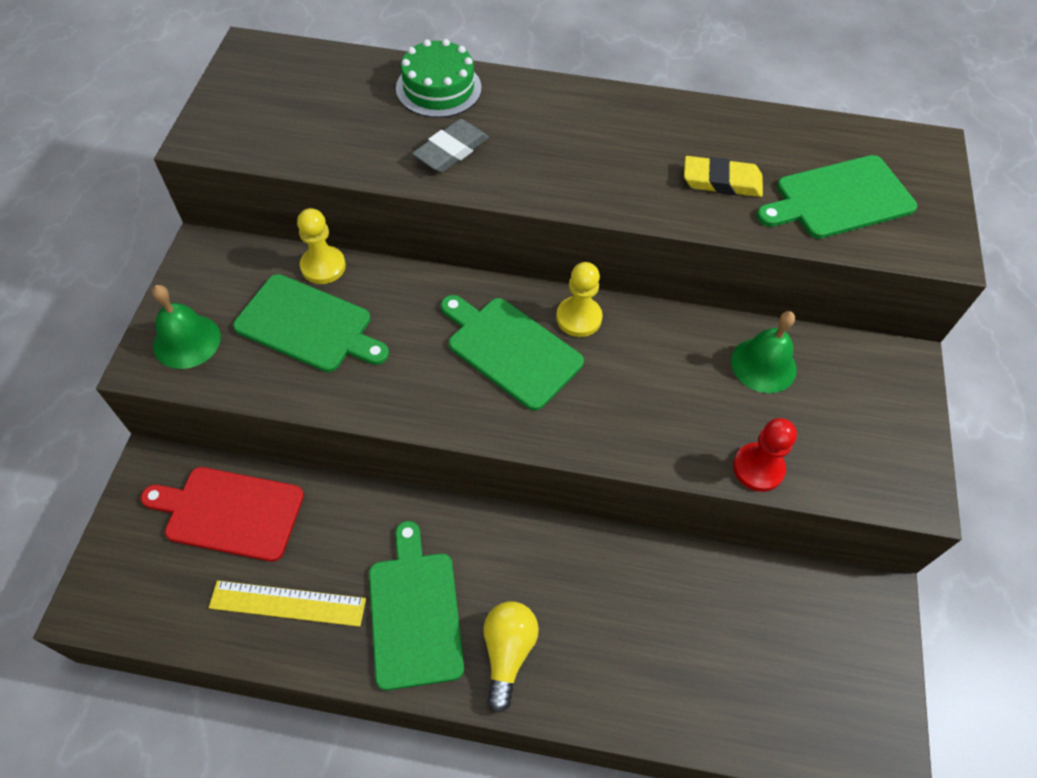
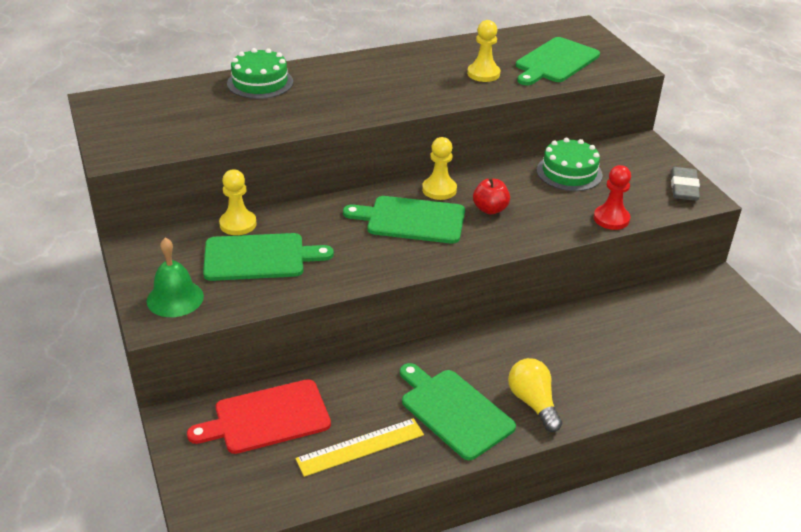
camera: 30 degrees left, 20 degrees down
(451, 150) = (302, 109): grey eraser -> grey eraser (683, 187)
(615, 378) = (490, 209): none -> red apple
(721, 181) = (483, 74): yellow eraser -> yellow pawn
(763, 365) = (569, 172): green bell -> green cake

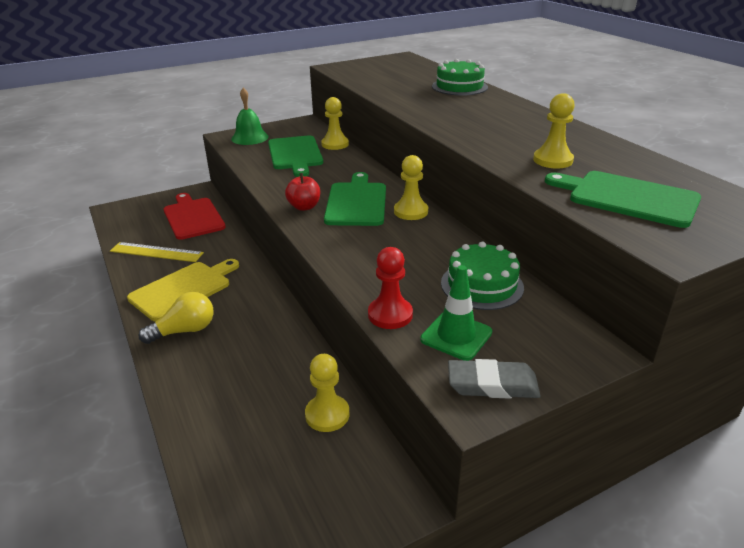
camera: 85 degrees right, 5 degrees down
(360, 447) = (156, 252): yellow ruler -> yellow ruler turned 45 degrees counterclockwise
(454, 411) = (183, 289): green cutting board -> yellow cutting board
(490, 209) = (385, 238): red apple -> red apple (304, 207)
(635, 193) = (456, 336): none -> green traffic cone
(643, 309) = (327, 414): none -> yellow pawn

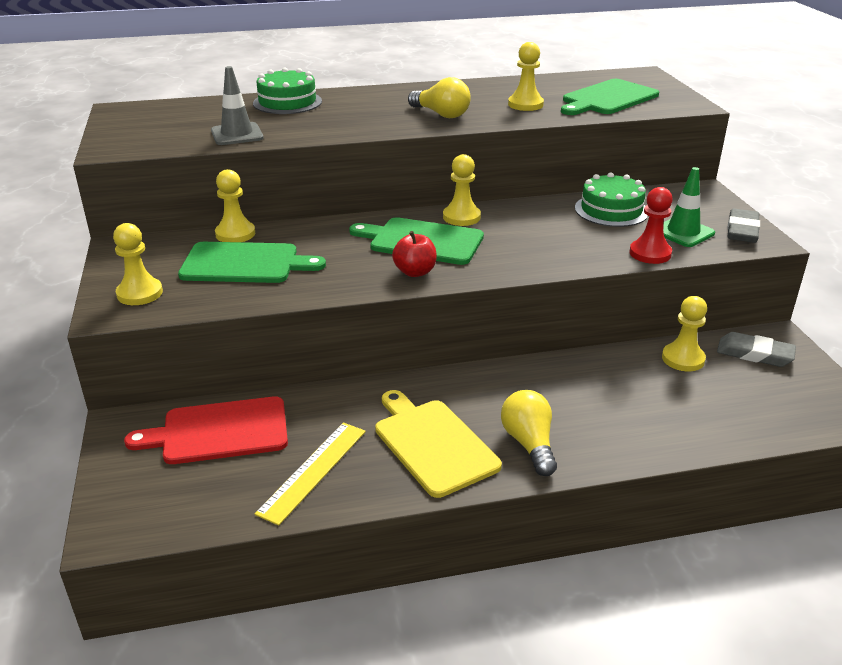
camera: 75 degrees left, 0 degrees up
(249, 138) = (140, 293): green bell -> yellow pawn
(355, 476) = (754, 354): none -> grey eraser
(382, 85) = (237, 134): none -> grey traffic cone
(485, 132) = (441, 114): none -> yellow light bulb

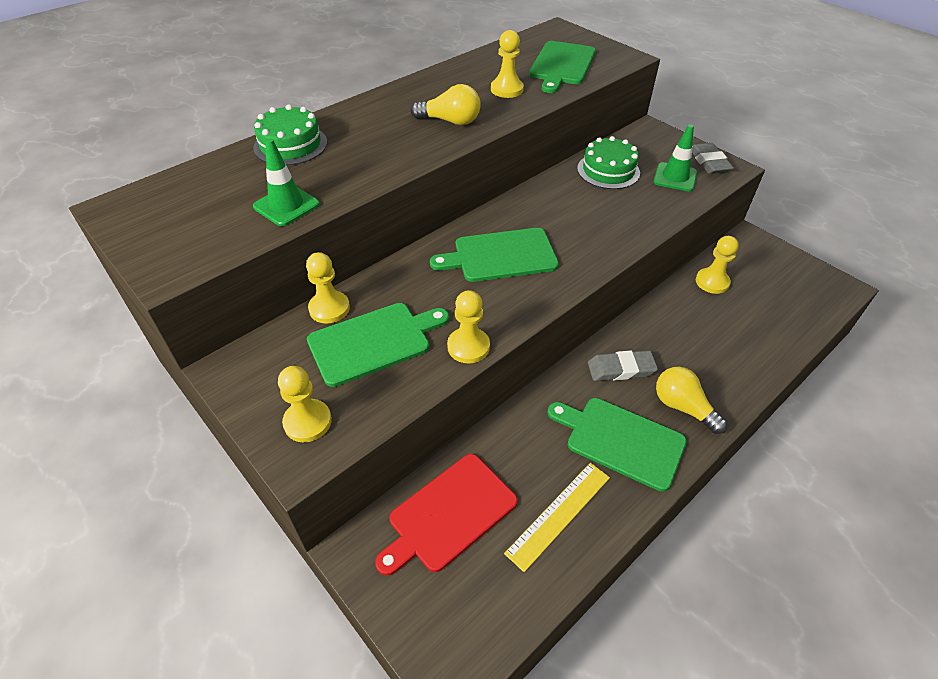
camera: 30 degrees left, 15 degrees up
(237, 134) = (286, 205): grey traffic cone -> green traffic cone
(313, 471) = (559, 514): yellow ruler -> yellow ruler turned 45 degrees clockwise
(415, 272) = (527, 293): red apple -> none
(433, 444) = (621, 440): yellow cutting board -> green cutting board
(461, 217) = (506, 217): yellow pawn -> yellow pawn (468, 347)
(650, 253) = (673, 207): red pawn -> none
(754, 354) = (749, 259): grey eraser -> grey eraser (621, 369)

